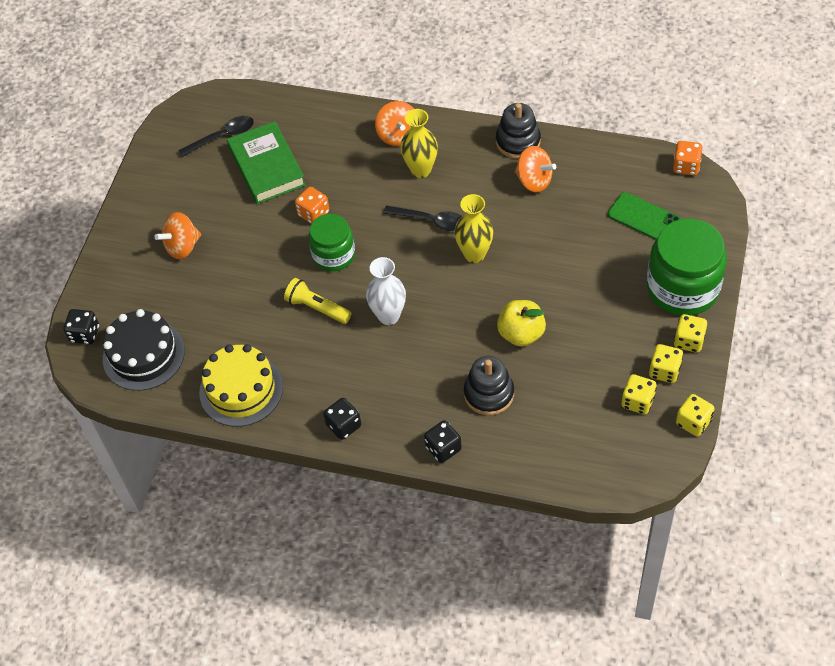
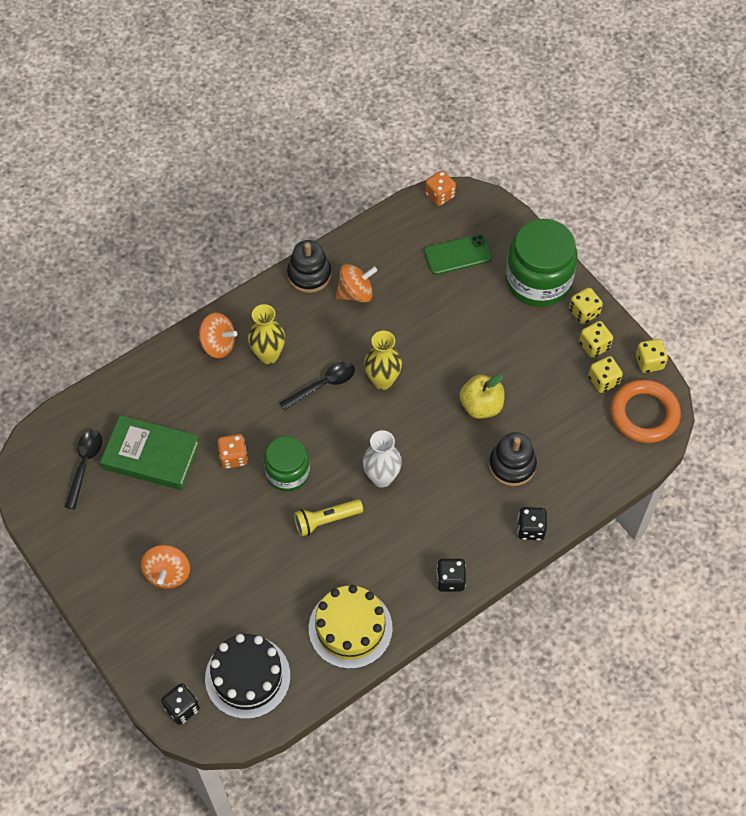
camera: 55 degrees left, 5 degrees up
(637, 454) = (644, 414): none -> orange ring

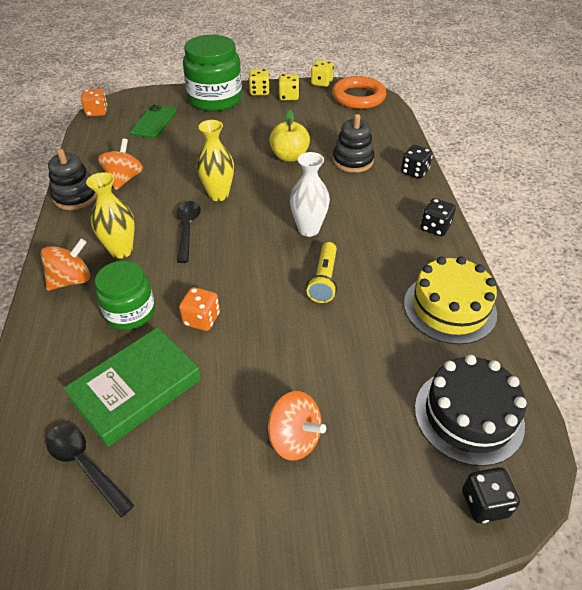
camera: 60 degrees left, 15 degrees down
(287, 472) = (253, 286): green jar -> green jar (130, 312)
(603, 381) = (319, 102): yellow dice -> none

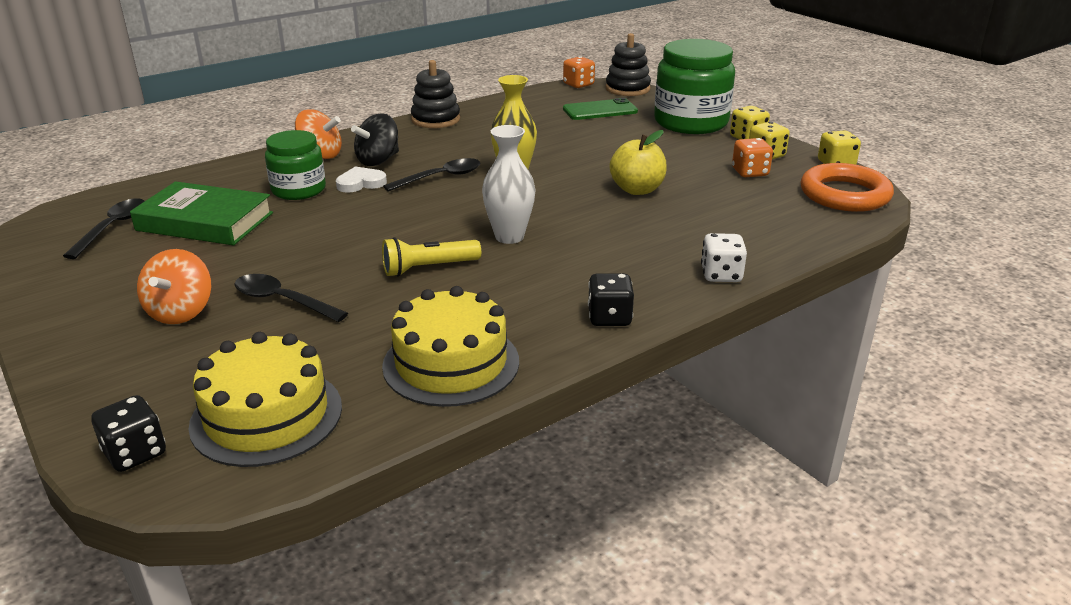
camera: 60 degrees right, 15 degrees down
(121, 251) = (378, 160): yellow vase -> black spinning top
(124, 179) = (486, 128): orange spinning top -> none
(154, 273) = (361, 183): none -> white heart
(201, 319) = (313, 222): orange dice -> orange dice (750, 172)
(318, 369) = (283, 301): none -> black spoon
(352, 161) = (684, 228): black stacking toy -> black stacking toy (627, 89)
(414, 172) = (721, 275): black dice -> white dice
(468, 415) = (266, 416): black cake -> yellow cake

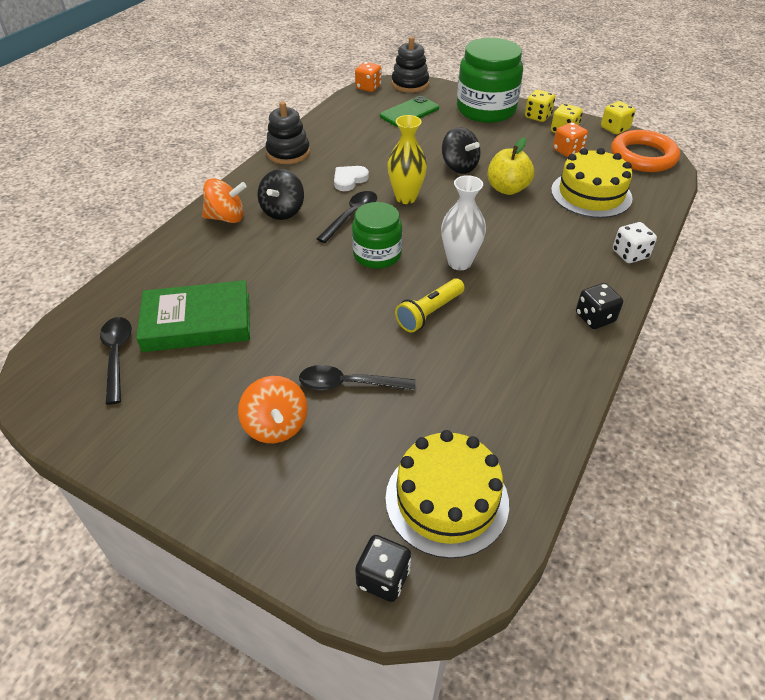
camera: 25 degrees left, 15 degrees up
(298, 190) = (246, 262): green jar -> green jar (377, 255)
(361, 183) = (292, 240): white heart -> white heart (349, 180)
(451, 363) = (529, 398): yellow cake -> yellow cake (591, 194)
(603, 162) = (459, 167): none -> black spinning top

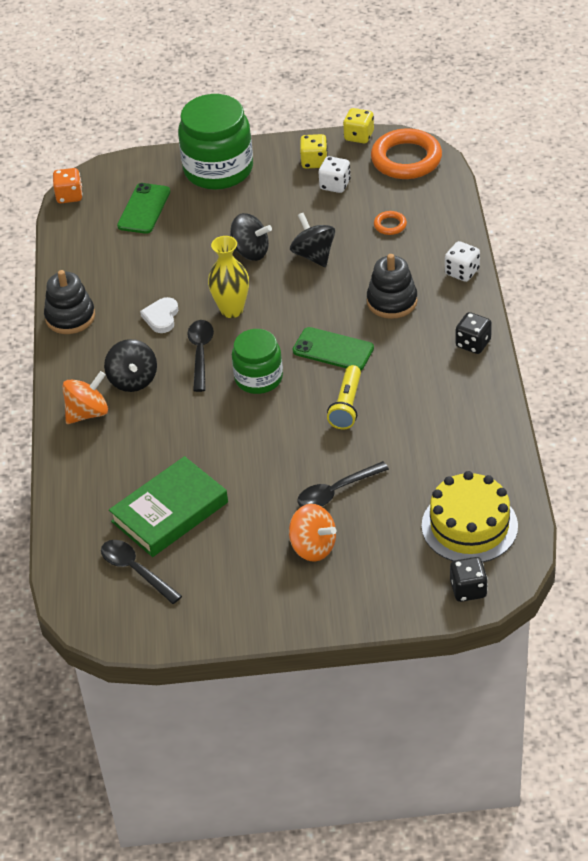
camera: 30 degrees left, 0 degrees up
(410, 84) = (110, 170): black stacking toy -> black stacking toy (392, 301)
(459, 262) = (333, 350): white vase -> green phone
(507, 189) = (314, 255): yellow apple -> black spinning top
(537, 116) = (276, 154): yellow dice -> none
(567, 151) = (335, 185): orange dice -> white dice
(591, 194) = (390, 225): yellow cake -> orange ring

